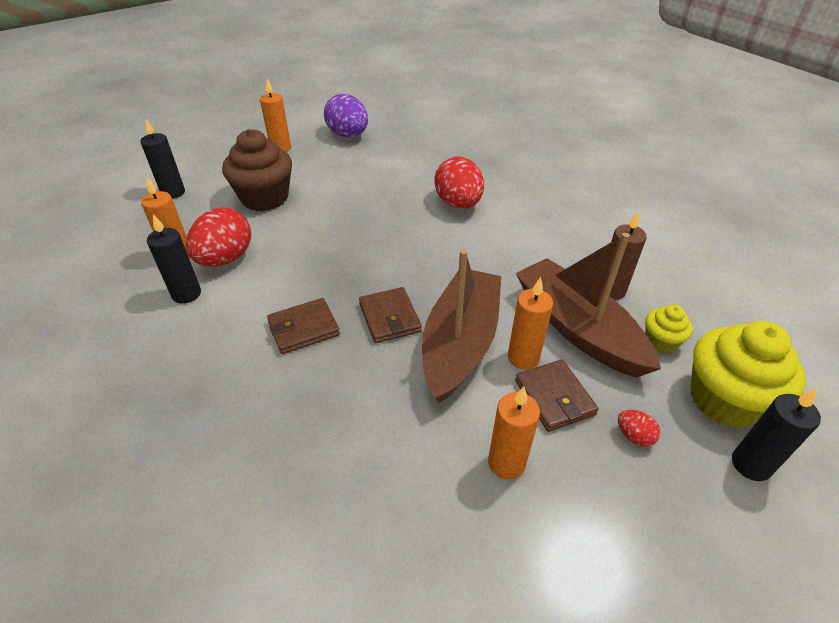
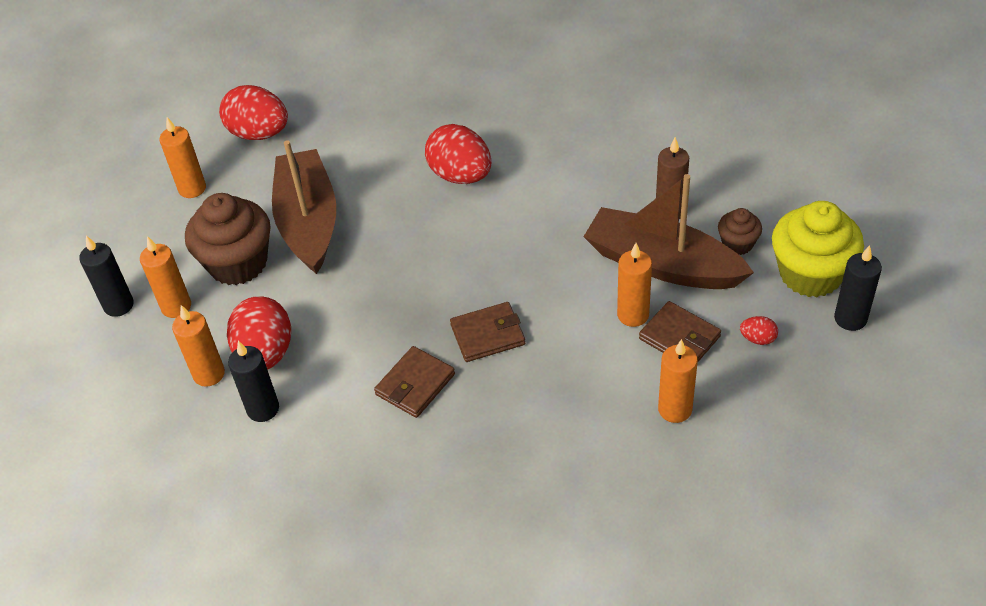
camera: 25 degrees left, 5 degrees up
(203, 207) = (176, 306): none -> orange candle
(348, 135) = (259, 133): purple egg -> red egg
(389, 318) = (488, 335): brown wallet -> brown wallet turned 60 degrees counterclockwise
(460, 343) = (570, 328): brown boat -> brown boat (308, 222)
(660, 341) = (737, 244): yellow cupcake -> brown cupcake

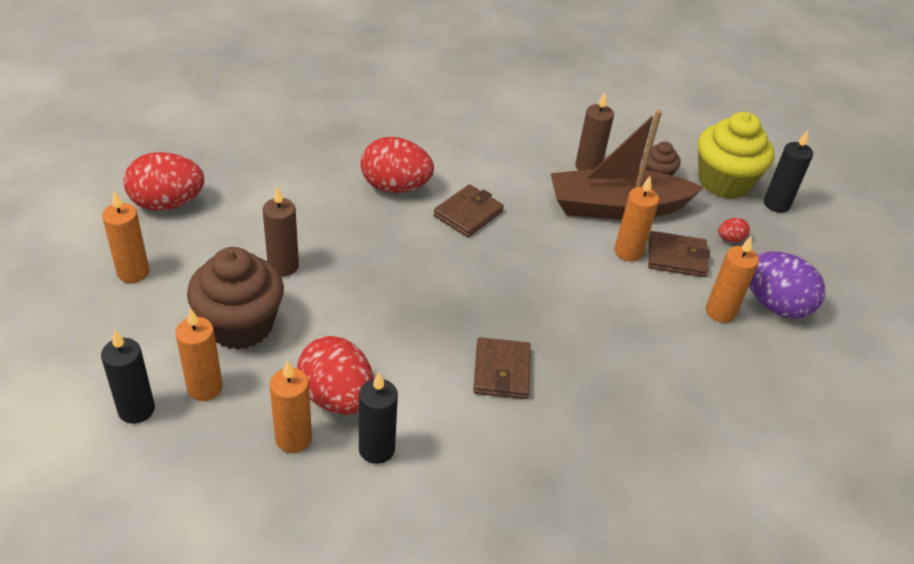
camera: 40 degrees left, 5 degrees down
(308, 222) = (283, 266): brown boat -> brown candle
(488, 335) = (528, 307): brown wallet -> brown wallet (468, 214)
(742, 424) = (775, 305): none -> purple egg

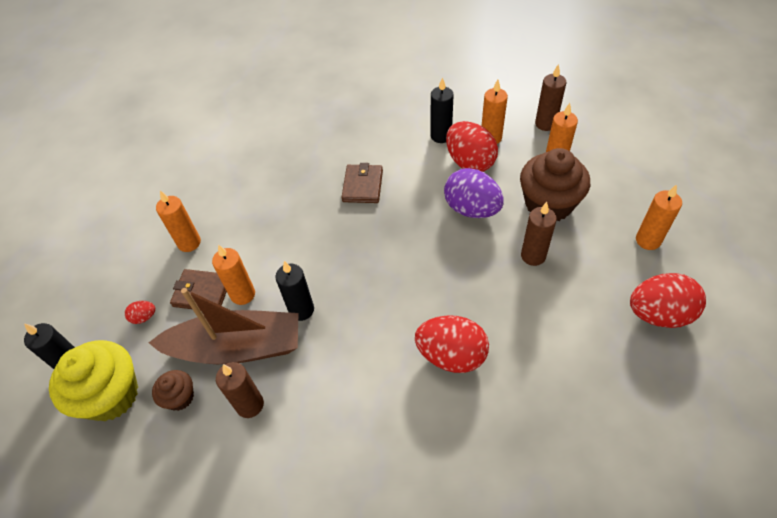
camera: 170 degrees left, 10 degrees up
(136, 410) = (591, 146): black candle -> black candle (301, 310)
(192, 459) = (545, 124): none -> brown candle
(468, 214) = (380, 326): brown wallet -> none
(775, 305) = (142, 252): purple egg -> purple egg (472, 209)

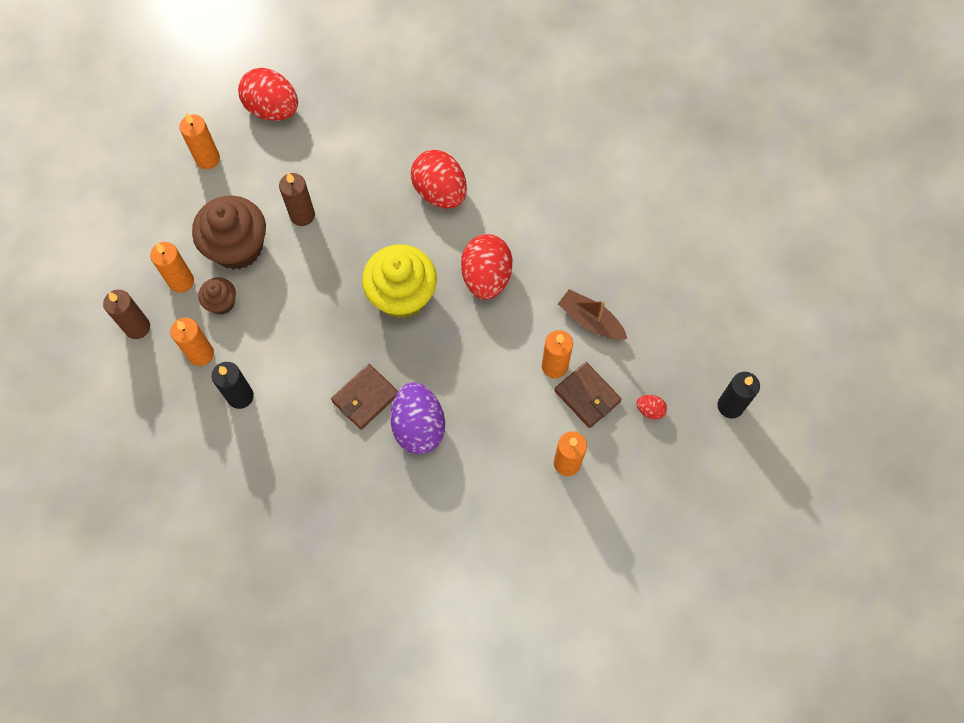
camera: 145 degrees left, 15 degrees up
(111, 395) = (710, 355): yellow cupcake -> yellow cupcake (402, 295)
(180, 397) = (658, 312): brown cupcake -> brown cupcake (221, 302)
(237, 347) = (590, 320): brown boat -> brown boat, size x0.53
(250, 405) = (610, 267): brown candle -> none
(301, 310) = (518, 313): black candle -> none
(470, 162) = (249, 343): red egg -> red egg (486, 277)
(472, 209) = (300, 294): purple egg -> purple egg (418, 426)

